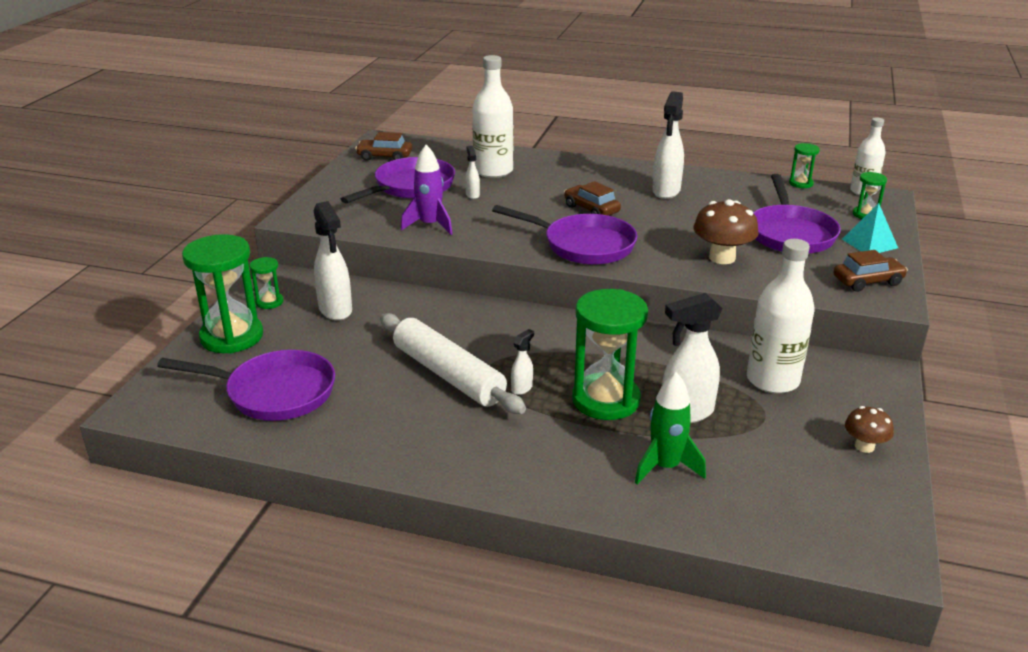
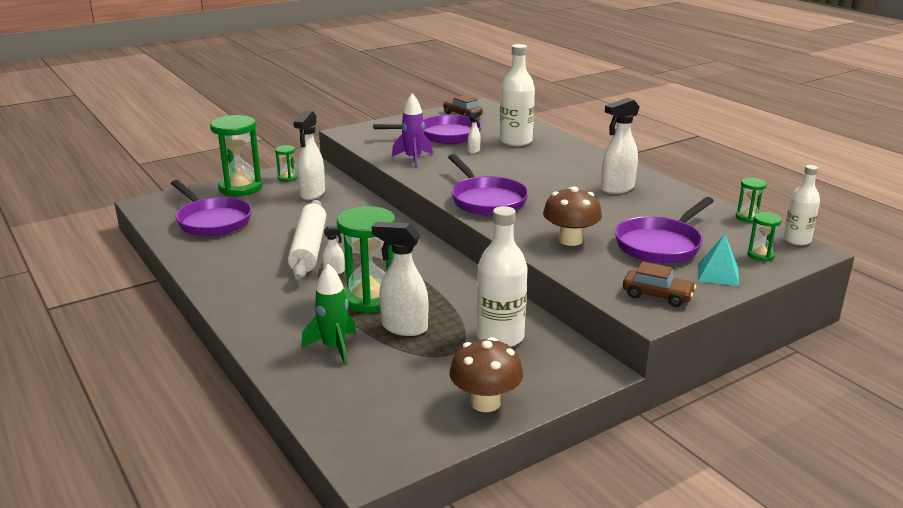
camera: 40 degrees right, 5 degrees down
(591, 209) = (536, 182): brown car -> none
(864, 446) = (485, 402): brown mushroom -> brown mushroom, size x1.69

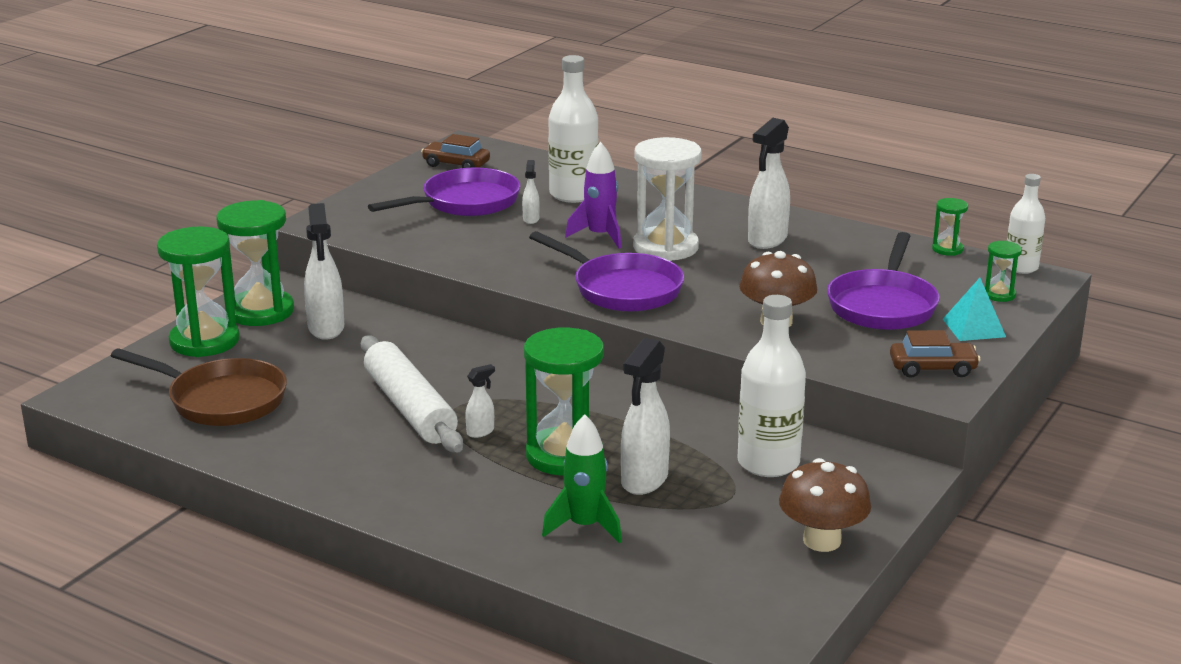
camera: 25 degrees left, 0 degrees up
(212, 221) = (221, 400): purple pan -> brown pan
(287, 178) = (260, 311): green hourglass -> green hourglass, size x2.13
(403, 327) = (644, 481): white spray bottle -> white spray bottle turned 60 degrees counterclockwise
(413, 159) = (460, 247): purple rocket -> purple rocket (600, 236)
(542, 181) = (665, 247): none -> white hourglass

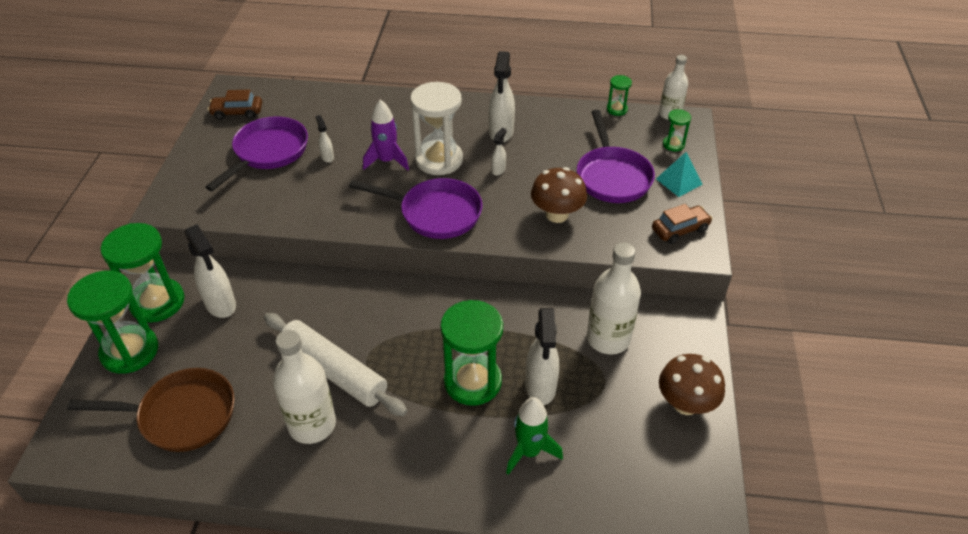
camera: 25 degrees left, 20 degrees up
(481, 432) = (400, 378): white spray bottle -> white spray bottle (498, 170)
(573, 194) = (342, 122): white bottle -> white bottle (312, 424)

